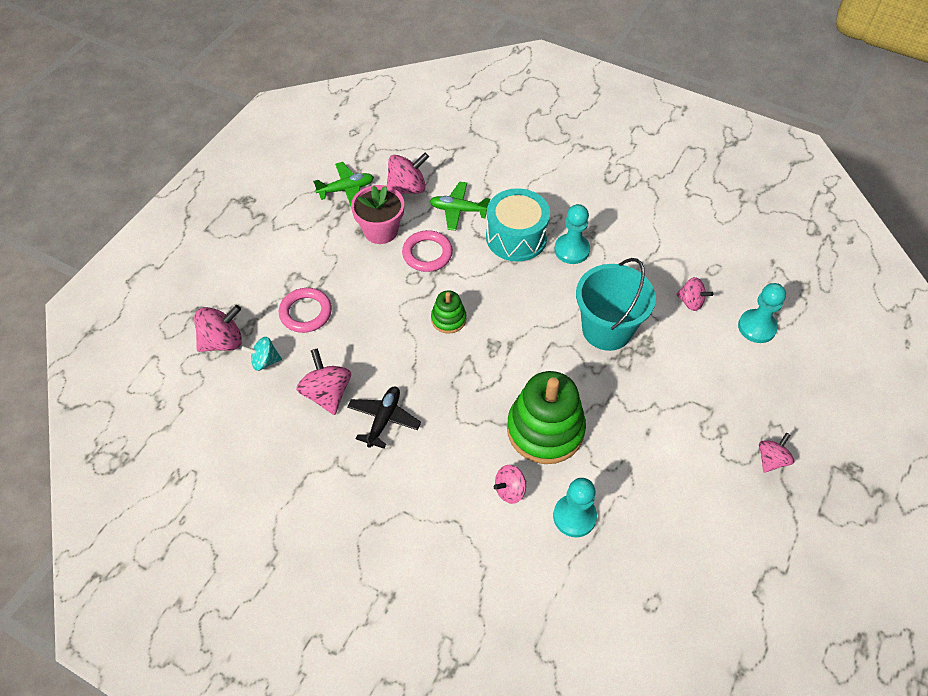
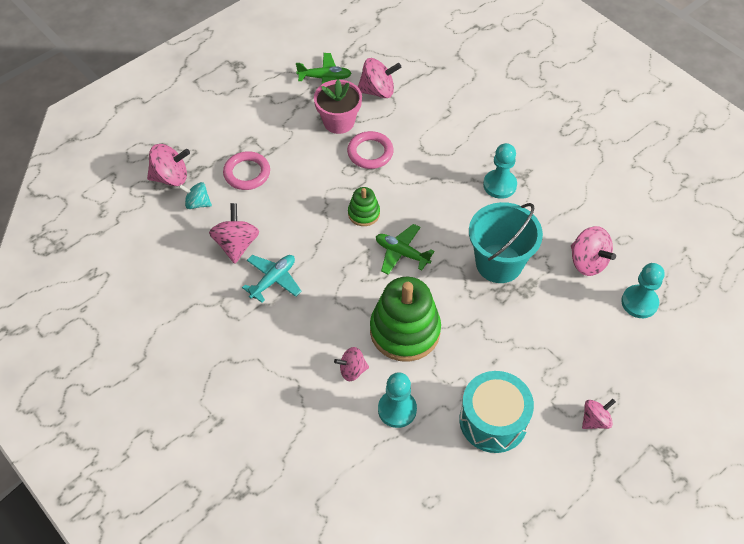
camera: 20 degrees right, 0 degrees up
(384, 419) = (273, 280): black plane -> turquoise plane
(459, 210) = (414, 122): green plane -> green plane (402, 253)
(516, 237) = (454, 160): turquoise drum -> turquoise drum (493, 420)
(691, 302) = (588, 262): pink spinning top -> pink spinning top, size x1.56

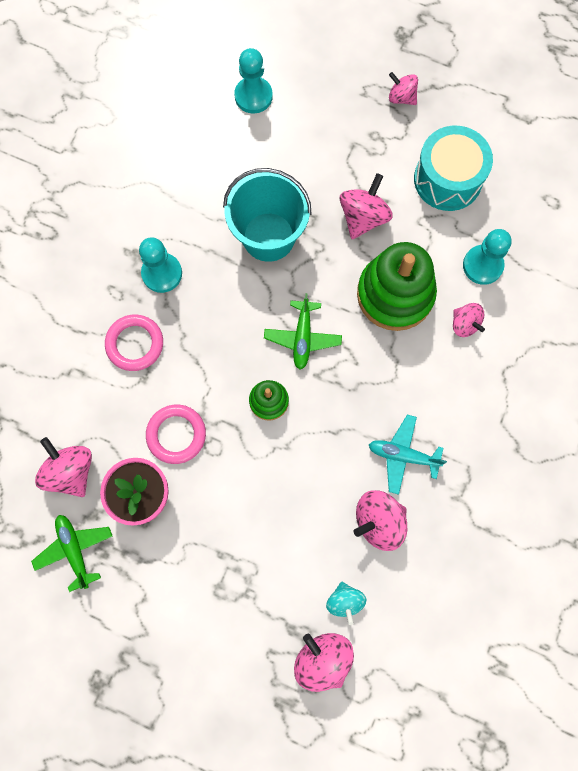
camera: 115 degrees left, 20 degrees up
(247, 173) = (273, 566): pink ring -> pink ring (135, 344)
(588, 262) = (226, 155): pink spinning top -> pink spinning top (363, 217)

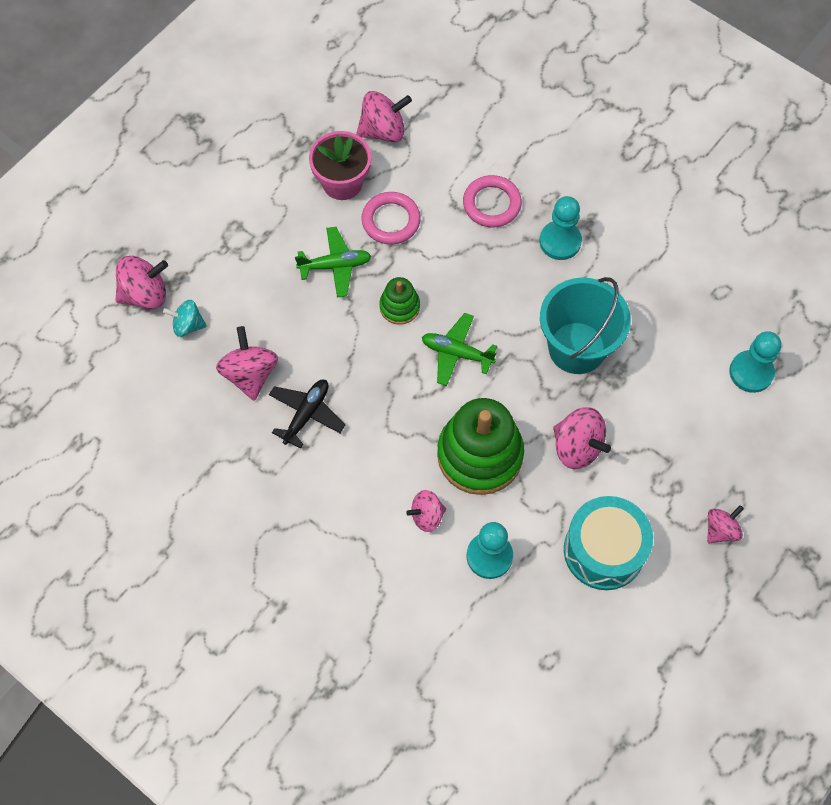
camera: 105 degrees right, 10 degrees down
(75, 550) = (311, 122): green plane -> green plane (335, 266)
(403, 455) = (306, 414): turquoise plane -> black plane

